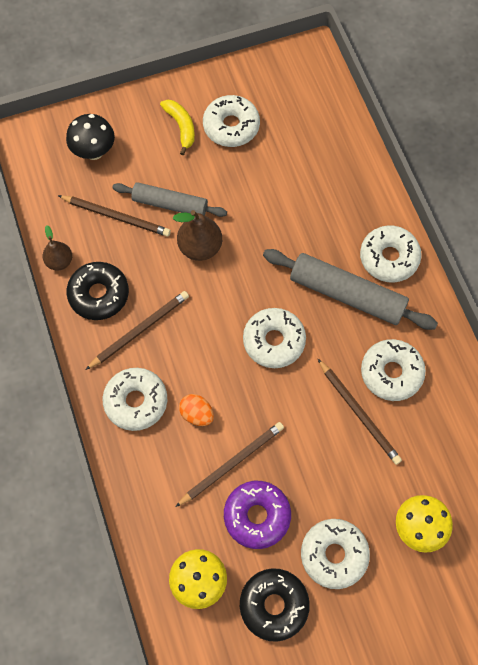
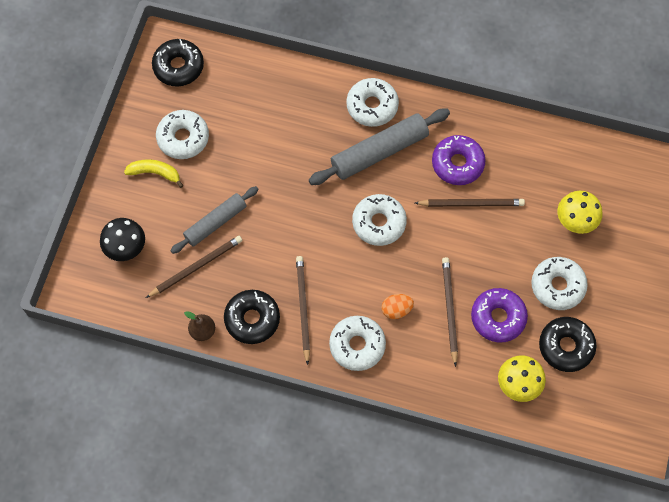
camera: 55 degrees left, 0 degrees up
(200, 247) = (267, 224): brown pear -> none
(296, 78) = (178, 67): none -> black donut
(391, 373) = (457, 163): white donut -> purple donut

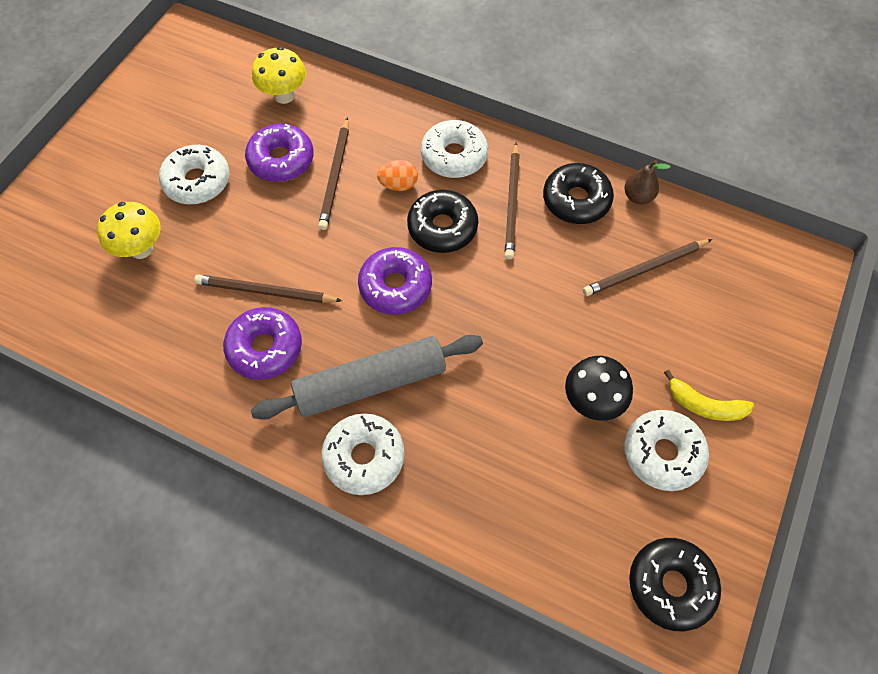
camera: 170 degrees left, 5 degrees down
(126, 248) = (740, 306): black mushroom -> black mushroom (592, 401)
(215, 222) = (617, 321): grey rolling pin -> none
(379, 223) = (395, 286): white donut -> purple donut
(566, 346) = (216, 122): black donut -> black donut (442, 228)

